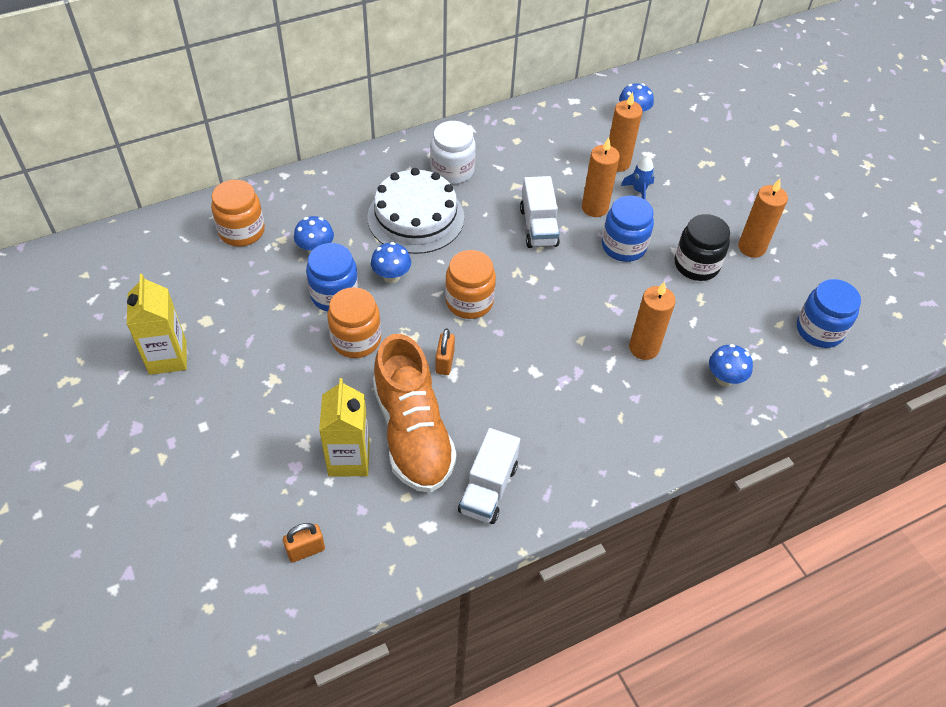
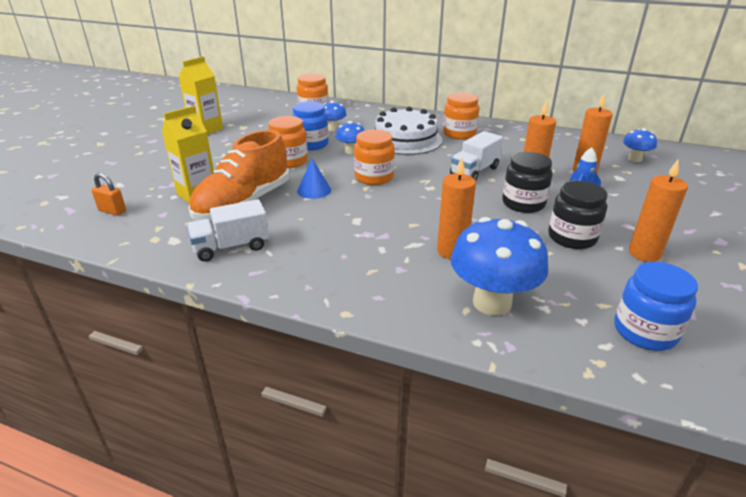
camera: 50 degrees right, 20 degrees down
(445, 362) = (314, 190): orange padlock -> blue cone
(452, 171) = (459, 134): white jar -> orange jar
(623, 246) = (523, 203): blue jar -> black jar
(724, 379) = (492, 302): blue mushroom -> blue mushroom, size x1.92

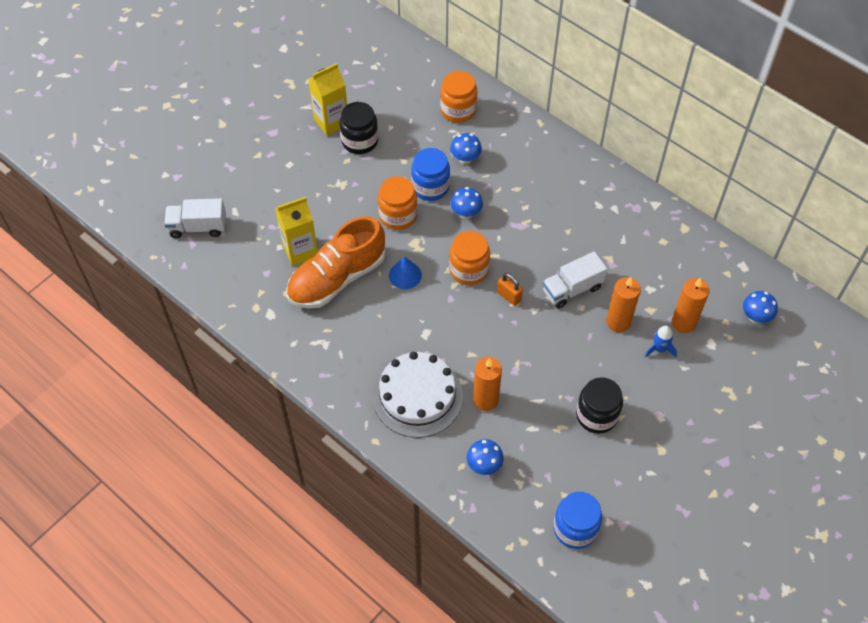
camera: 20 degrees right, 25 degrees up
(112, 211) = (226, 255): orange padlock -> orange padlock (509, 296)
(231, 247) = (313, 338): white truck -> white truck (198, 227)
(405, 139) = (533, 205): white cake -> white cake (417, 396)
(459, 134) = (598, 210): orange jar -> none
(492, 302) = (484, 465): blue mushroom -> blue mushroom, size x0.52
(523, 203) = (586, 355): black jar -> black jar (360, 141)
(644, 253) = (643, 454): orange candle -> none

